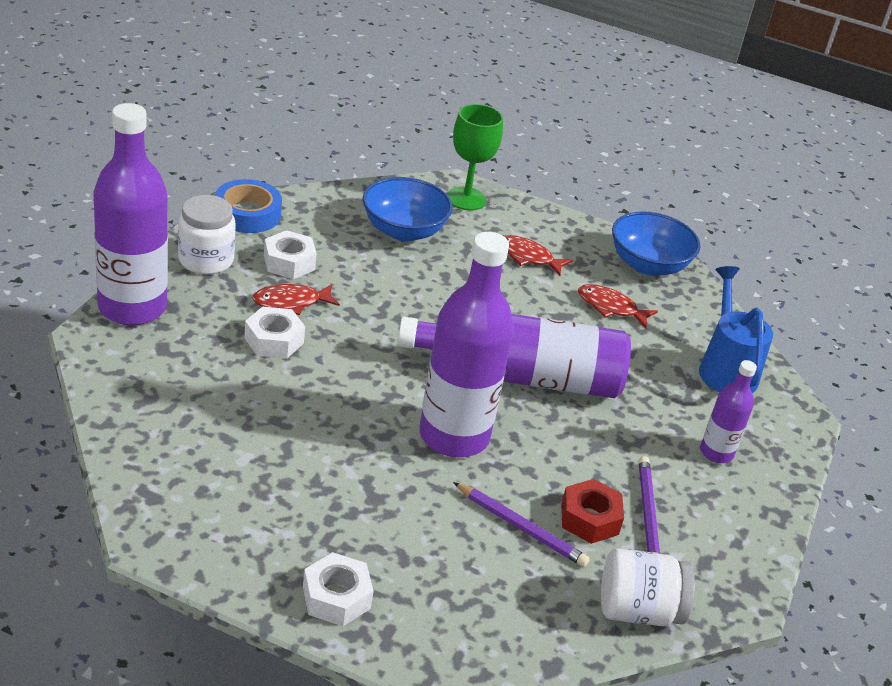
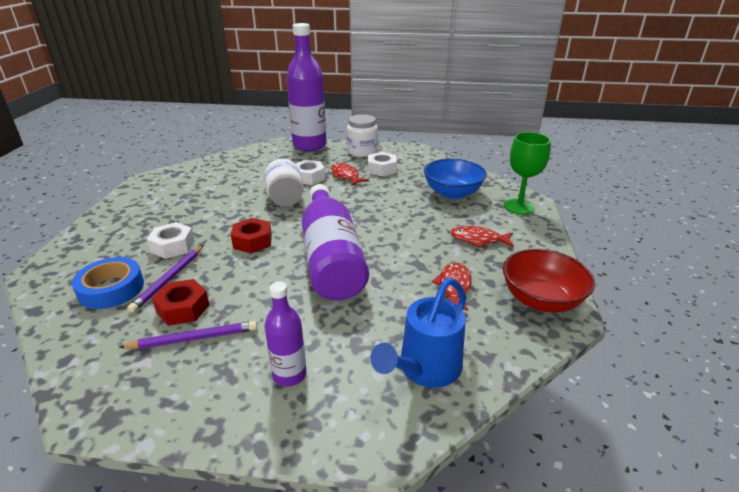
camera: 80 degrees right, 5 degrees down
(247, 214) = (414, 153): blue tape -> blue tape (111, 289)
(336, 597) = (105, 228): white nut -> white nut (173, 246)
(454, 436) = (252, 241): purple bottle -> red nut
(527, 257) = (478, 239): red fish -> red fish turned 90 degrees counterclockwise
(638, 610) = (83, 346): white jar -> white jar (285, 199)
(648, 265) = (541, 300): blue bowl -> red bowl
(726, 368) = (424, 370): blue watering can -> blue watering can turned 150 degrees clockwise

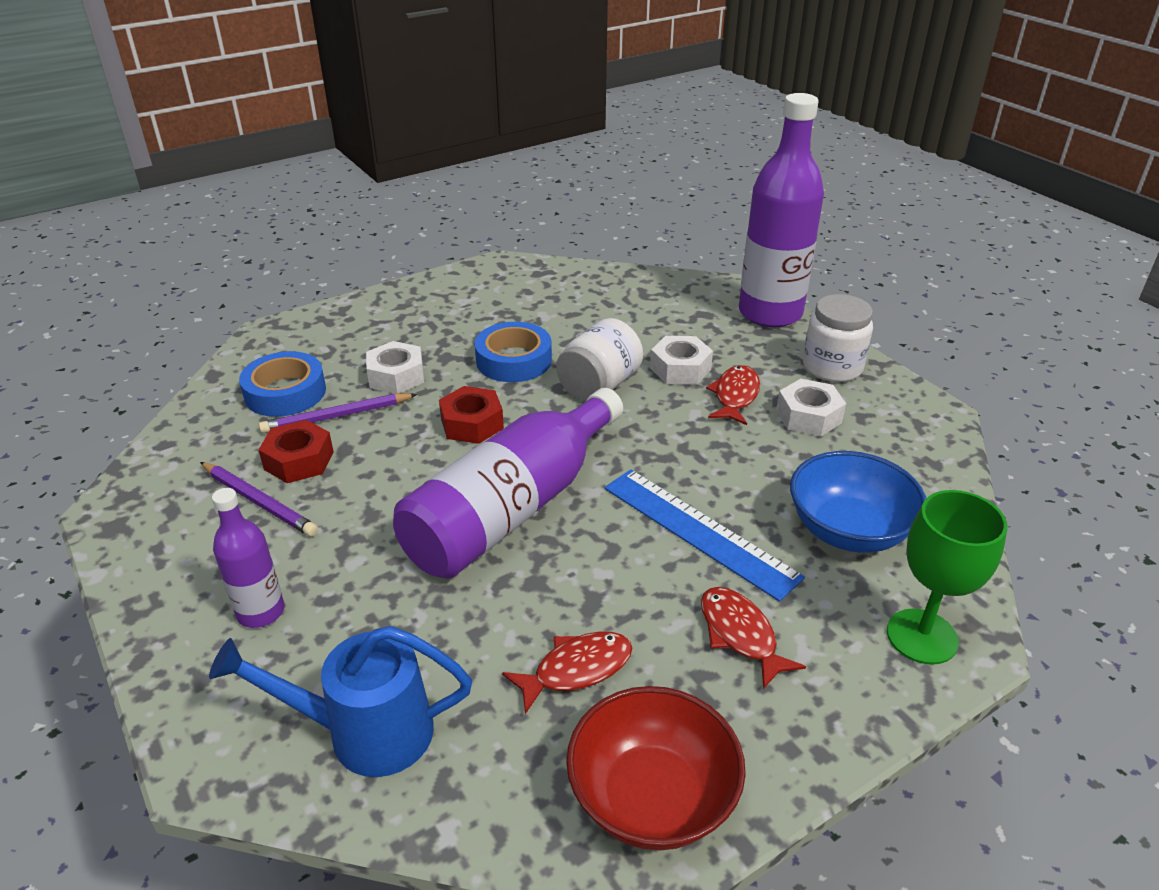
camera: 50 degrees right, 5 degrees up
(227, 210) = (514, 360): none -> blue tape
(411, 221) = (699, 531): none -> blue ruler

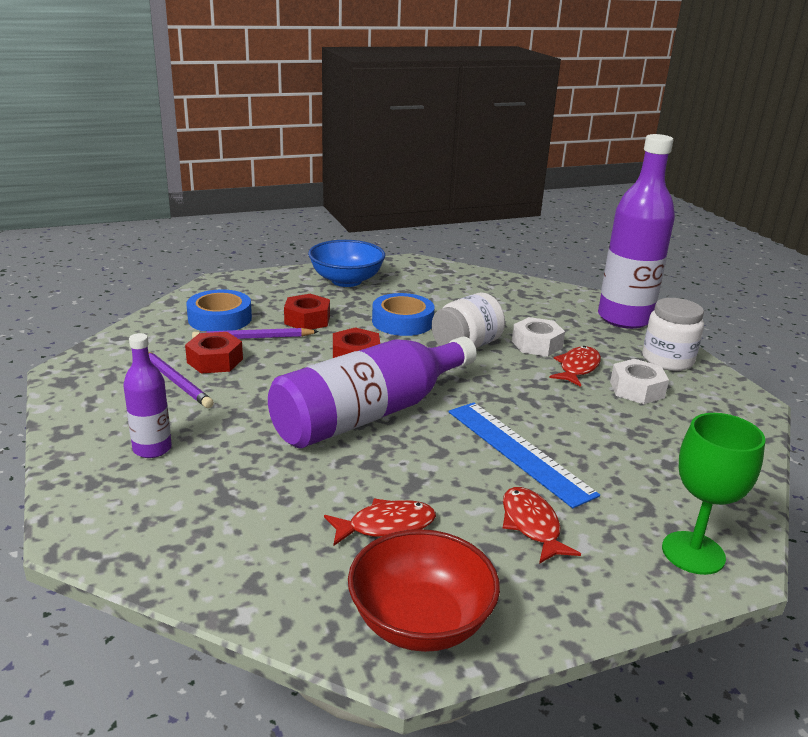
camera: 10 degrees right, 10 degrees down
(364, 732) = (203, 537): blue watering can -> none
(396, 376) = (307, 320): white nut -> red nut
(848, 530) = (648, 470): blue bowl -> blue bowl (346, 281)

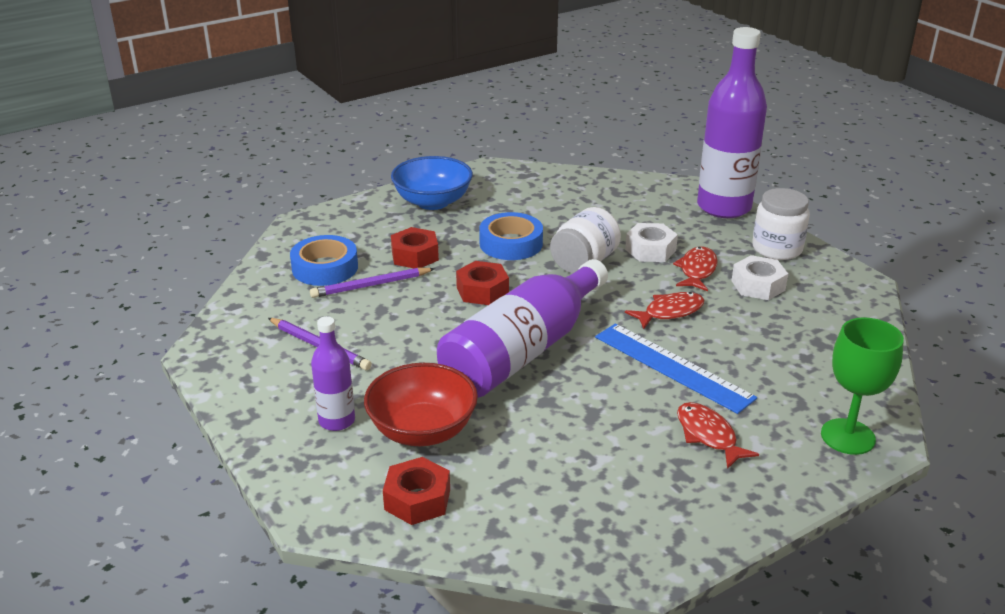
camera: 10 degrees left, 5 degrees up
(215, 361) = (346, 317): red nut -> red nut (417, 499)
(386, 526) = (585, 458): red fish -> red fish (670, 312)
(420, 622) = (647, 535): red bowl -> red bowl (422, 430)

